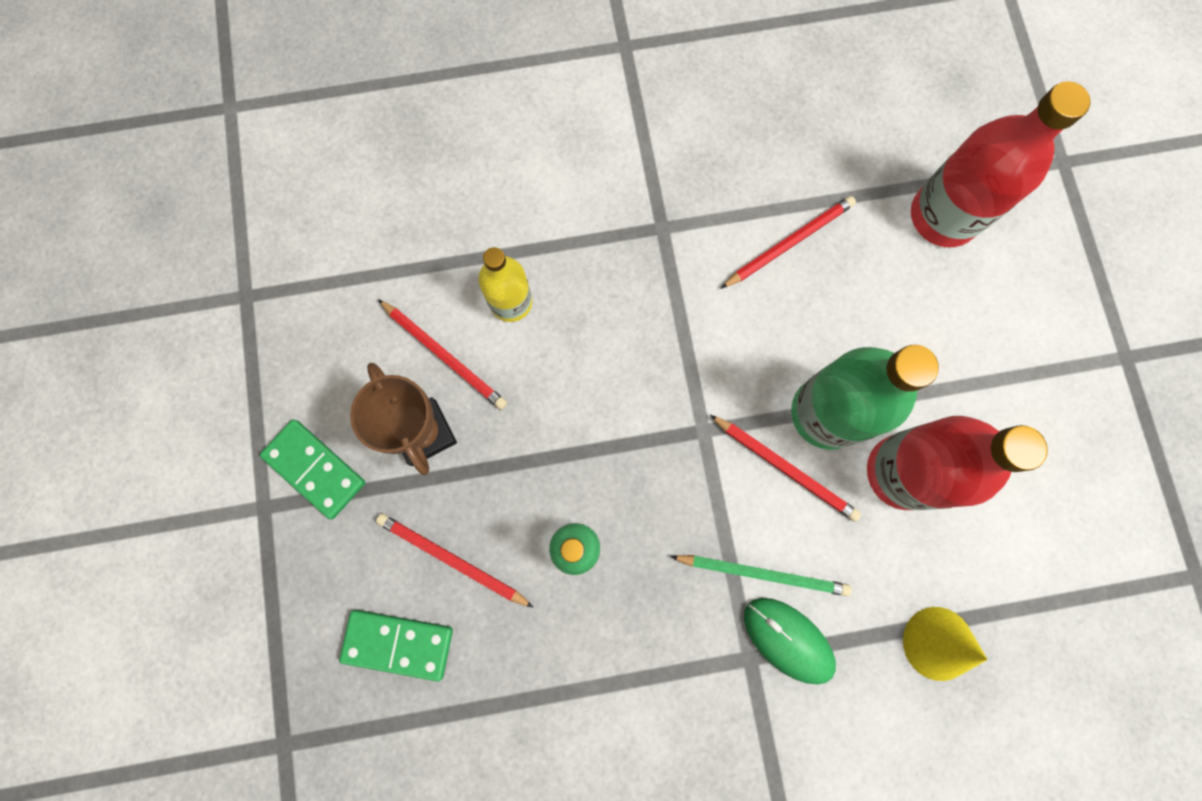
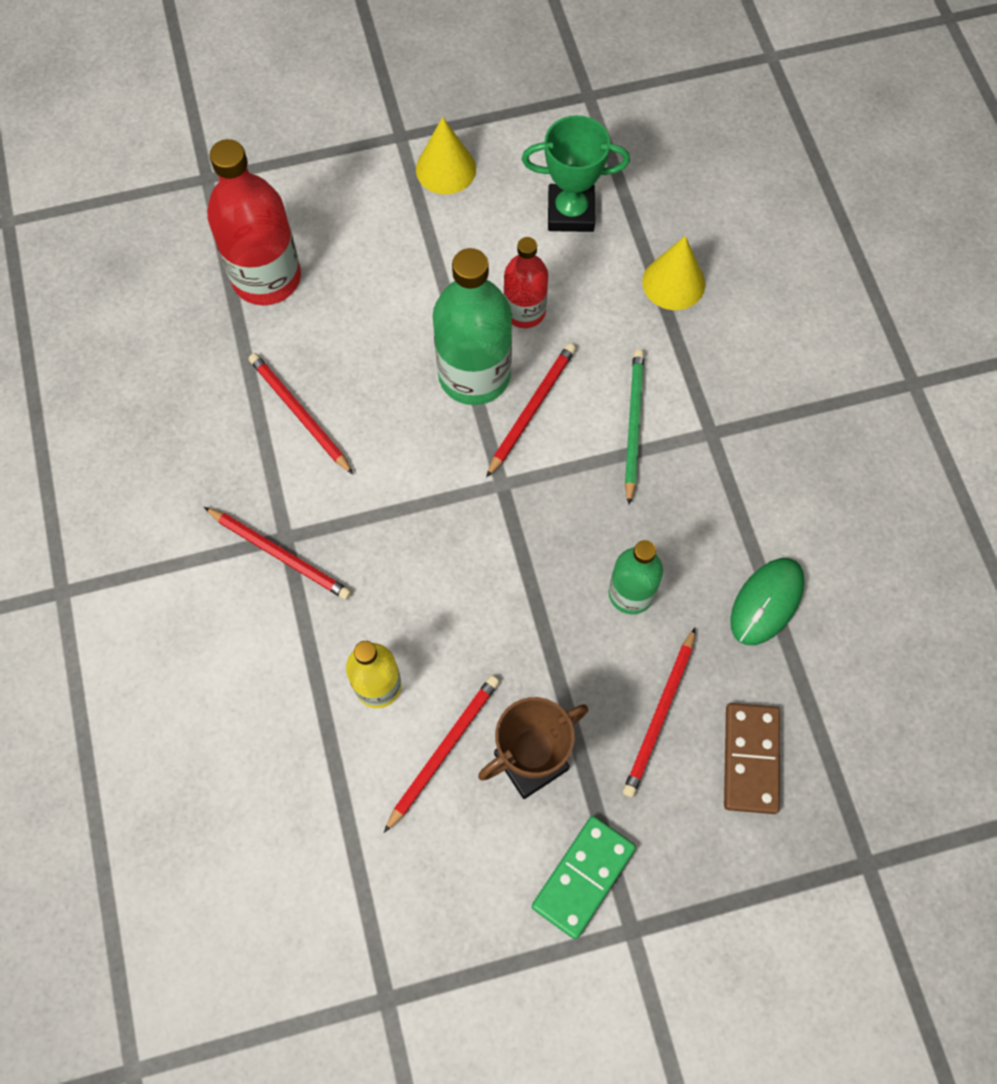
camera: 95 degrees left, 10 degrees down
(398, 644) = (751, 759): green domino -> brown domino
(645, 222) = (279, 554): none -> red pencil
(788, 639) = (689, 401): green mouse -> green mouse (766, 602)
(902, 472) = (524, 311): red bottle -> red bottle, size x0.59
(1030, 536) = (570, 212): none -> green trophy
(1084, 402) = (446, 169): none -> yellow cone

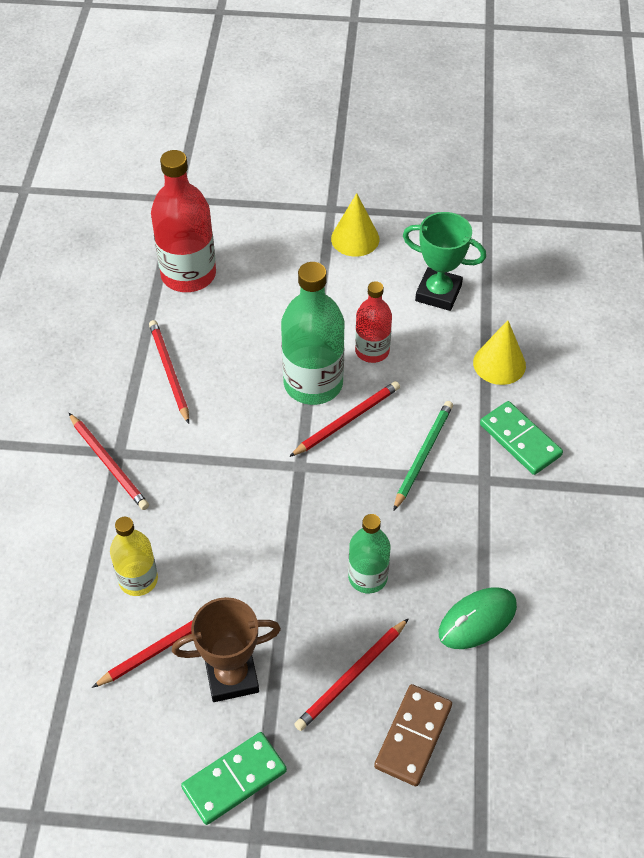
camera: 20 degrees right, 15 degrees down
(731, 371) = (520, 440): none -> green domino

